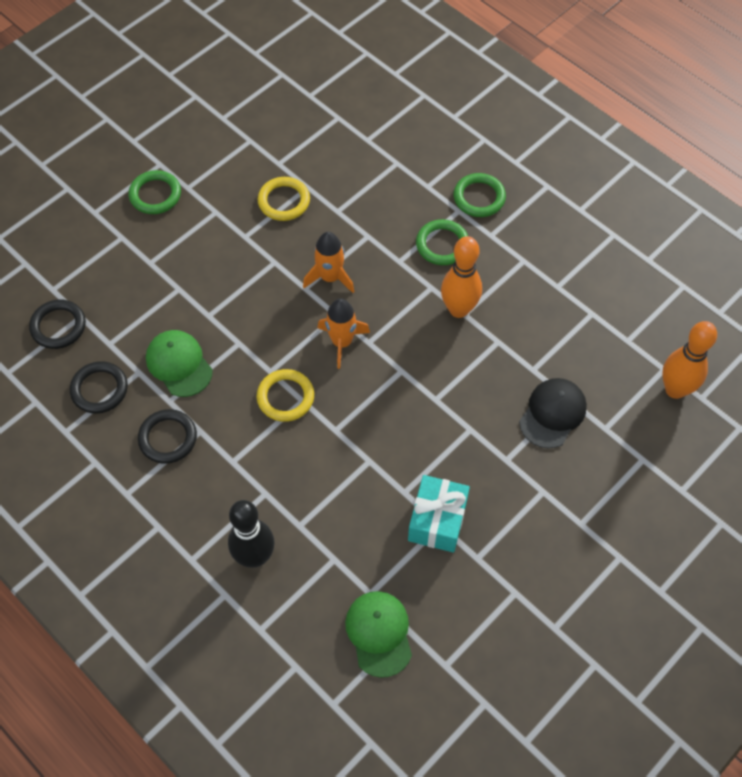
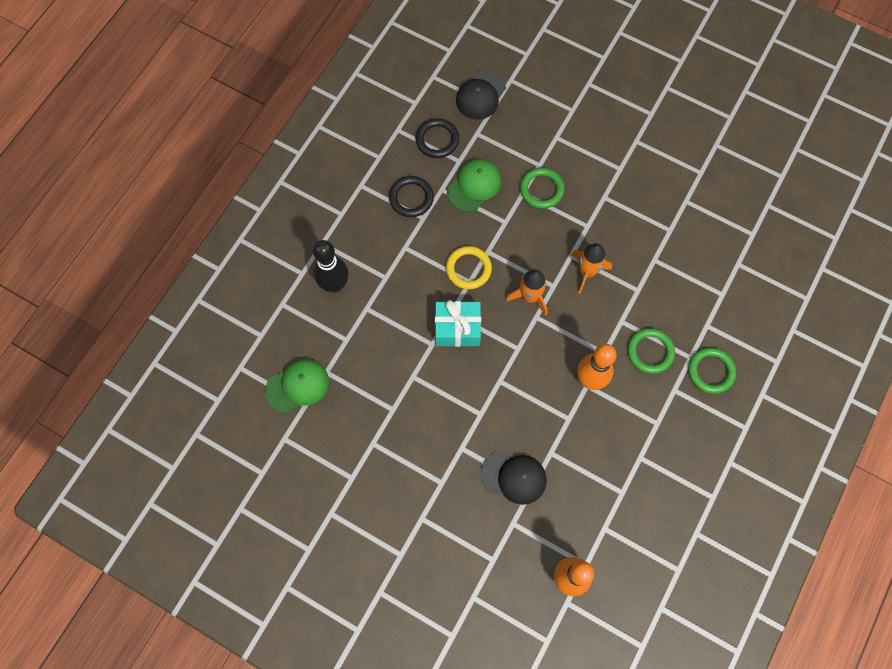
camera: 75 degrees right, 10 degrees up
(58, 326) = (480, 95): black ring -> black cap
(155, 195) = (620, 120): green ring -> green ring (541, 189)
(284, 201) = (649, 216): yellow ring -> none
(437, 521) = (395, 406): turquoise gift -> turquoise gift (457, 329)

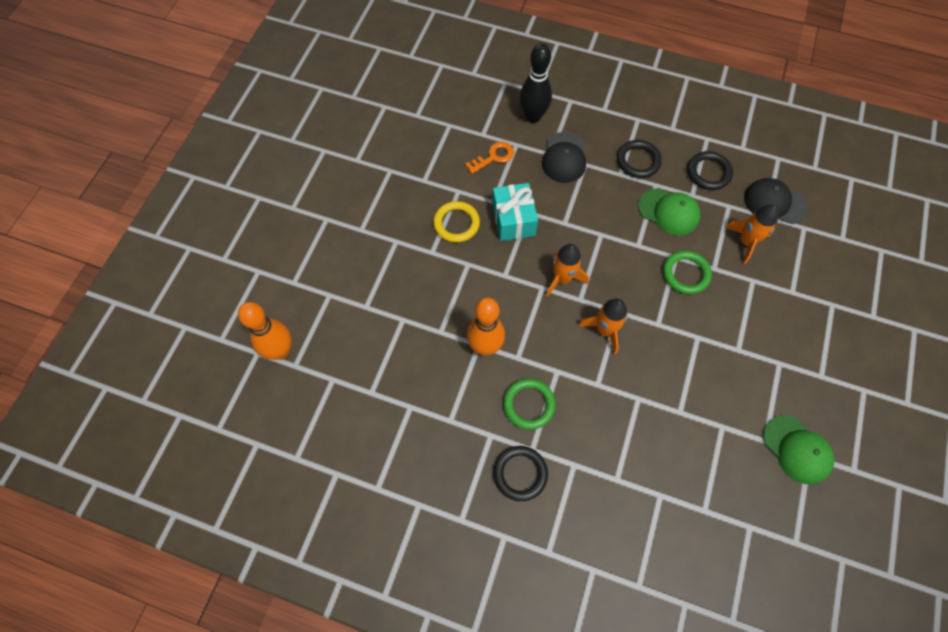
camera: 80 degrees right, 5 degrees down
(297, 386) = (433, 107): green cap -> green cap (797, 449)
(378, 334) = (493, 157): none -> orange key
(468, 269) = (577, 220): yellow ring -> yellow ring (456, 223)
(514, 477) = (374, 289): black cap -> black cap (564, 158)
(517, 130) = (746, 242): none -> orange rocket
(711, 371) = (520, 473): green ring -> black ring

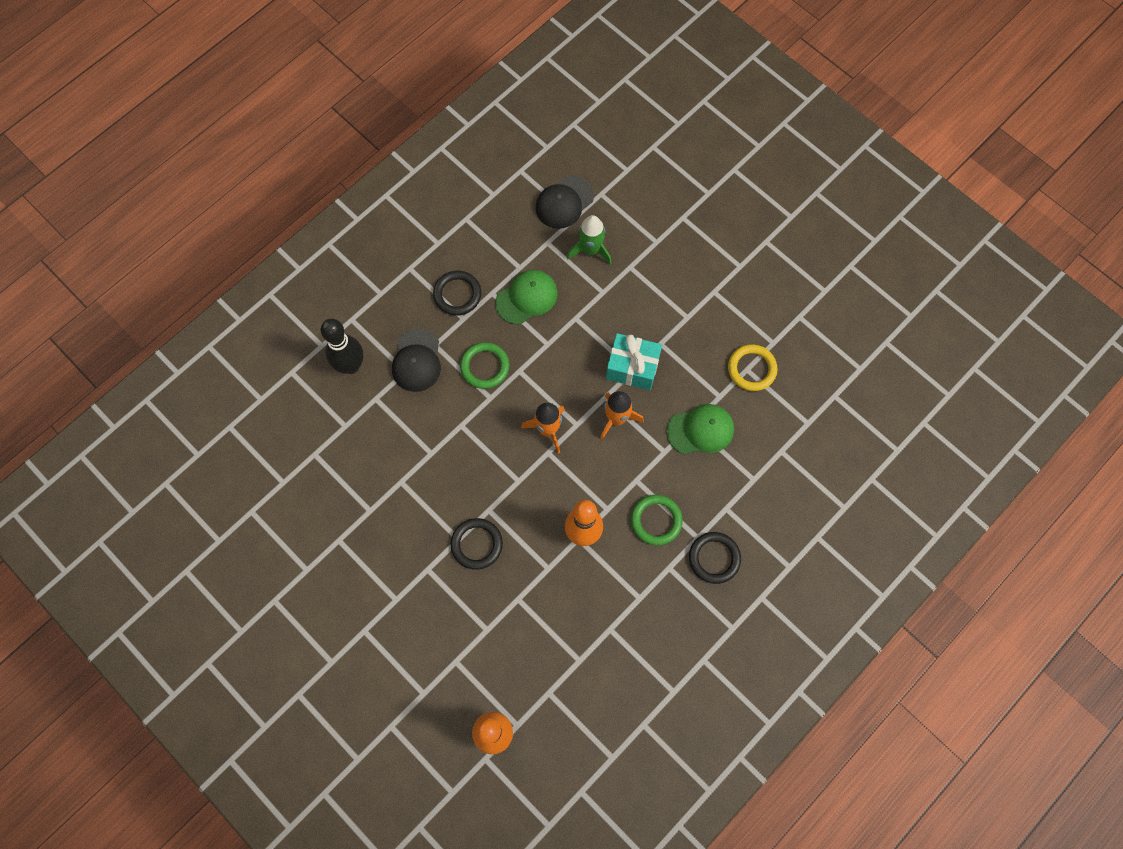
camera: 65 degrees left, 5 degrees up
(456, 223) = (438, 500): yellow ring -> yellow ring (751, 369)
(493, 157) = (379, 428): orange key -> none
(513, 220) = (462, 444): turquoise gift -> turquoise gift (632, 367)
(564, 158) = (416, 360): black cap -> black cap turned 60 degrees clockwise
(686, 274) = (596, 319): green ring -> green ring (485, 367)
(708, 172) = (503, 239): black ring -> black ring (477, 544)
(746, 242) = (590, 250): orange rocket -> green rocket
(797, 449) = (790, 323): green cap -> green cap (700, 430)

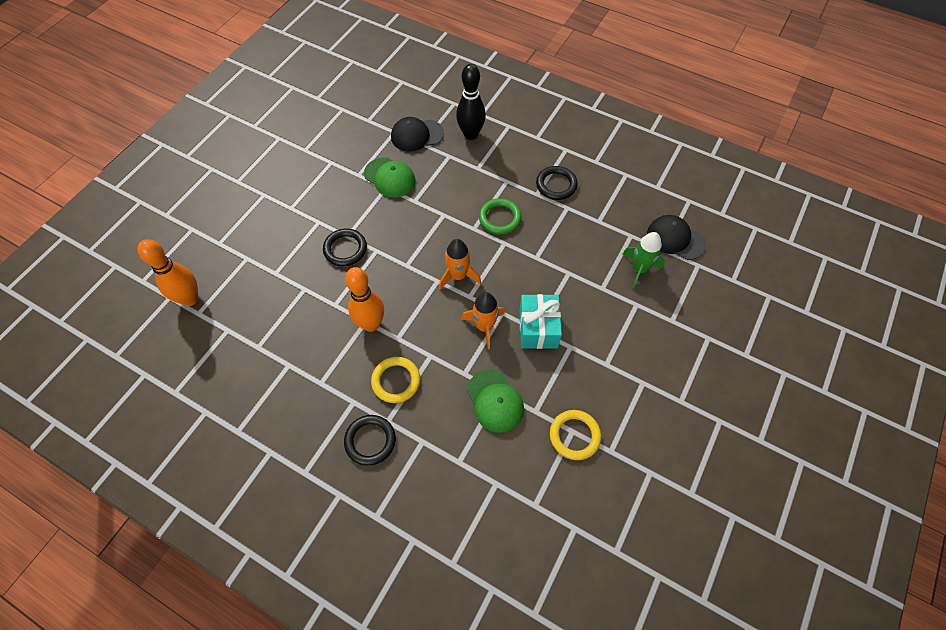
camera: 75 degrees right, 10 degrees down
(416, 360) = (489, 173): black cap -> black cap (417, 135)
(526, 298) = (573, 232): green cap -> green cap (390, 177)
(656, 520) = (396, 381): green ring -> yellow ring

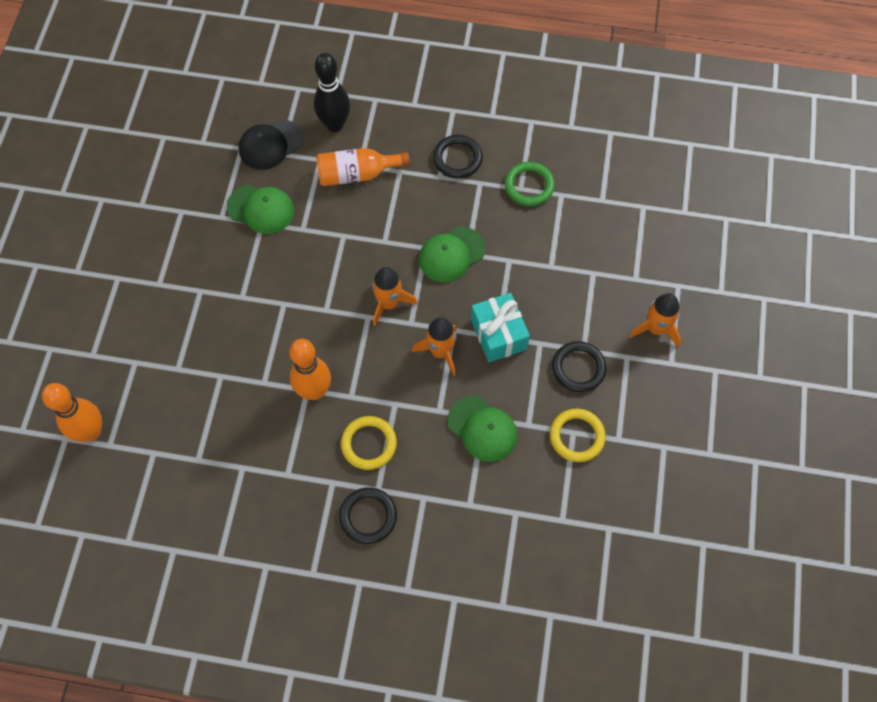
camera: 20 degrees left, 5 degrees up
(345, 249) = (247, 314): black ring -> black ring (578, 368)
(473, 174) = (357, 174): none -> orange bottle
(499, 218) = (409, 220): green ring -> green ring (529, 186)
(523, 254) = (451, 254): none -> green cap
(639, 269) = (582, 232): green rocket -> none
(675, 239) = (609, 183): black cap -> none
(676, 367) = (655, 328): none -> orange rocket

